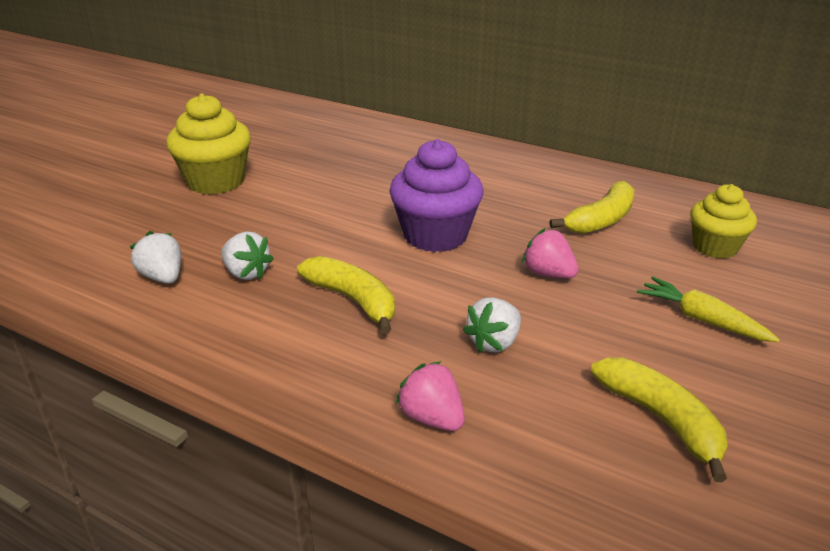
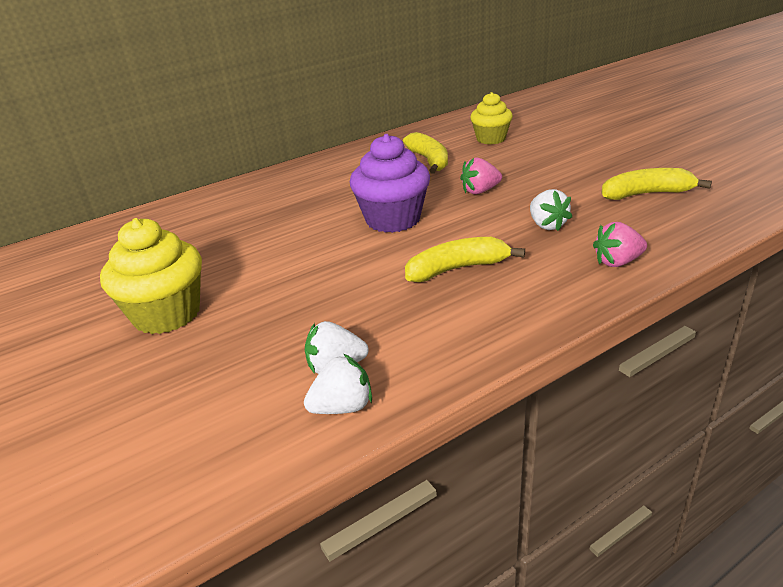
camera: 60 degrees left, 0 degrees up
(246, 273) = (371, 315): white strawberry -> white strawberry (342, 407)
(702, 319) = (561, 161): yellow carrot -> none

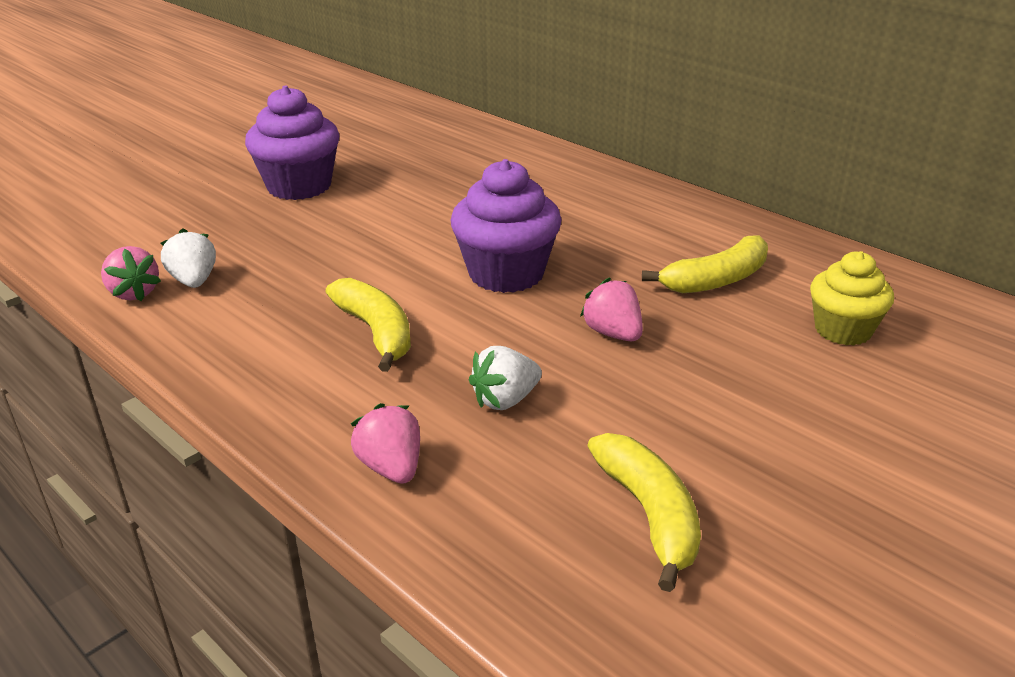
camera: 75 degrees right, 0 degrees up
(167, 314) = (299, 186): yellow cupcake -> purple cupcake
(342, 407) = (134, 293): white strawberry -> pink strawberry

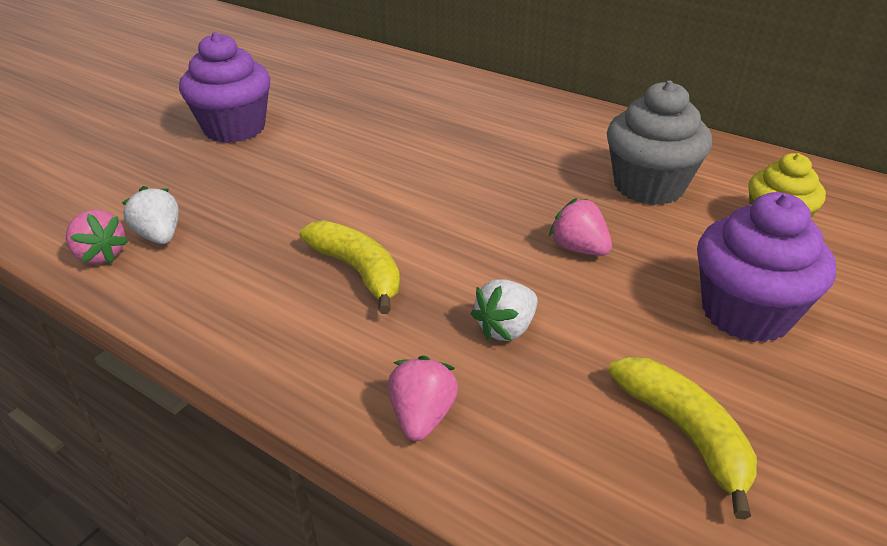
camera: 10 degrees left, 5 degrees up
(391, 467) = (422, 416): pink strawberry -> pink strawberry turned 45 degrees clockwise
(506, 273) = (460, 198): purple cupcake -> purple cupcake (746, 313)
(717, 280) = (649, 186): yellow banana -> grey cupcake

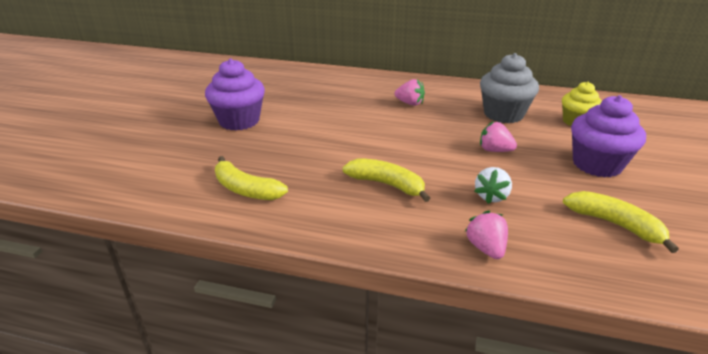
camera: 20 degrees left, 5 degrees down
(101, 255) = (216, 208): pink strawberry -> pink strawberry (410, 103)
(160, 236) = (246, 189): white strawberry -> yellow banana

